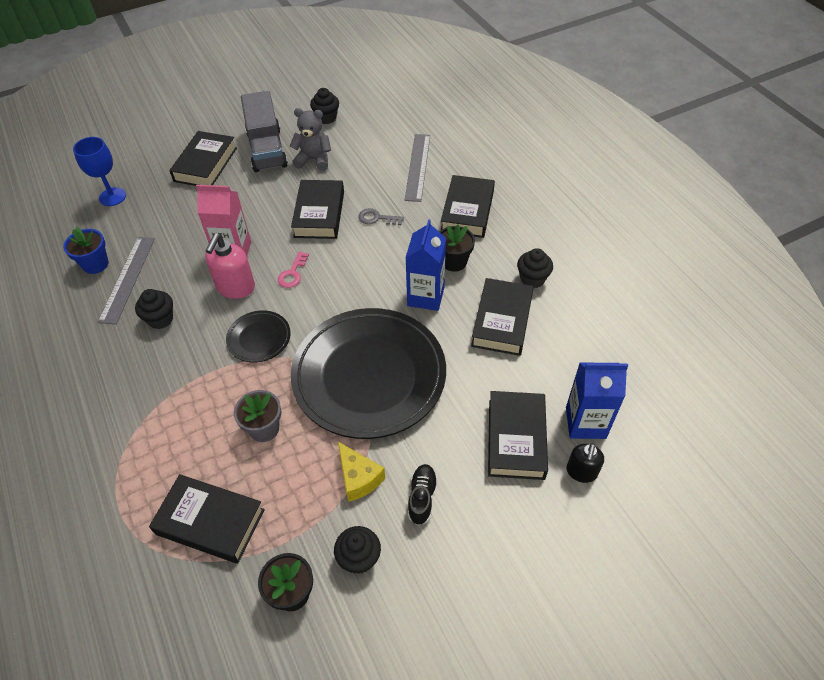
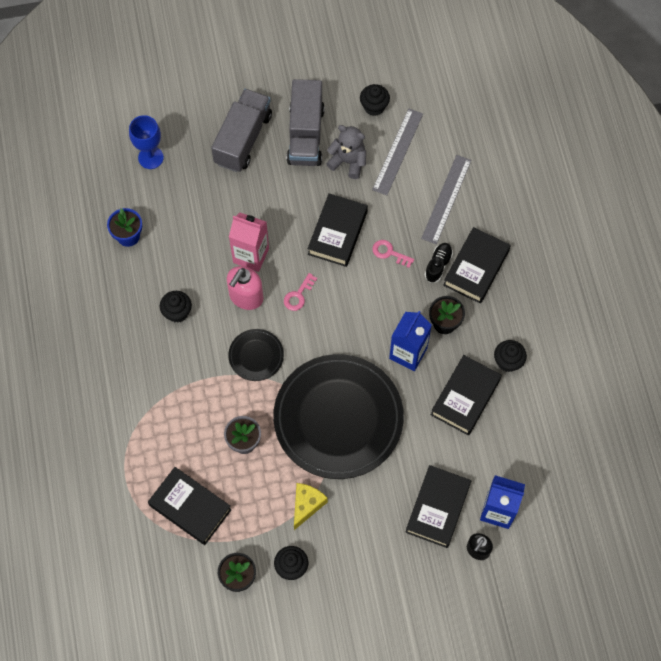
camera: 15 degrees right, 15 degrees up
(128, 279) = (154, 260): grey ruler -> grey ruler (398, 151)
(205, 164) = (243, 139): black book -> grey truck
(358, 478) = (307, 505): yellow cheese -> yellow cheese turned 135 degrees counterclockwise
(377, 218) = (389, 253): grey key -> pink key
(422, 497) = (350, 534): black shoe -> black shoe (438, 265)

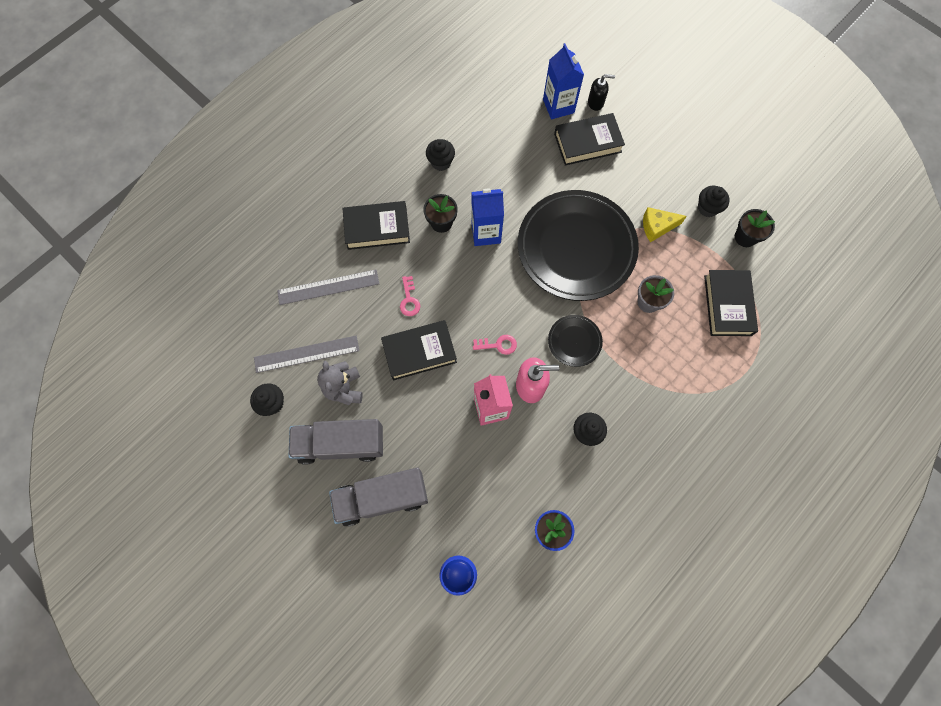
camera: 125 degrees left, 5 degrees up
(305, 135) = (340, 444): grey truck -> grey truck turned 150 degrees counterclockwise
(438, 265) = (394, 257): black shoe -> none
(465, 397) = (491, 173): black book -> none

